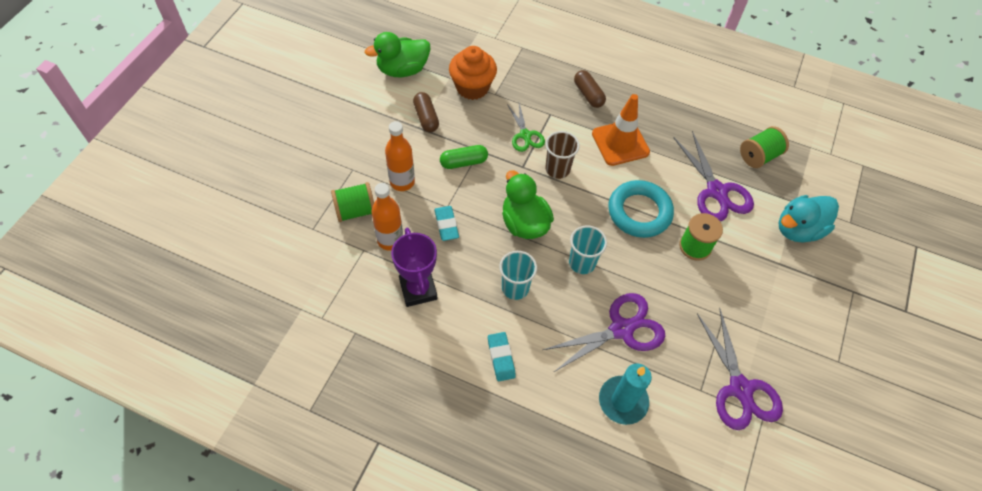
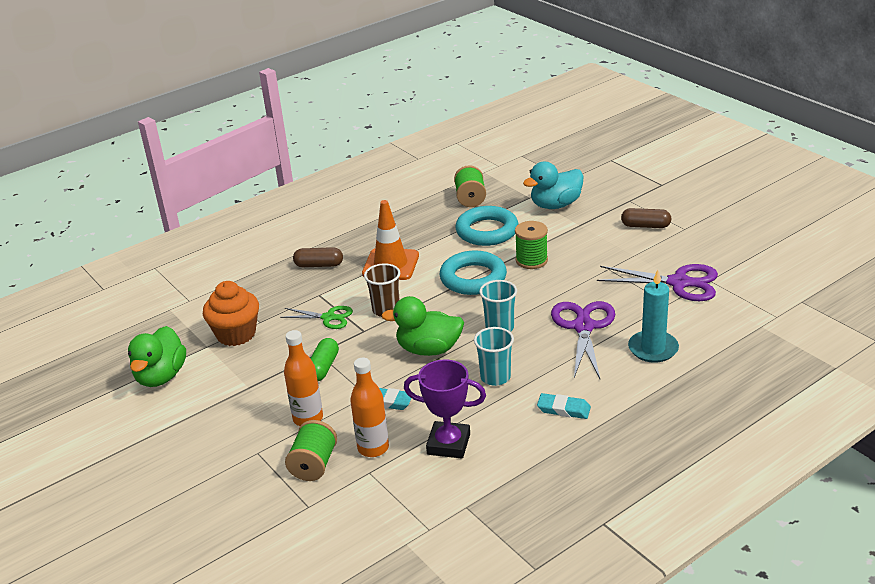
camera: 55 degrees left, 25 degrees down
(426, 117) = (242, 377): brown capsule -> brown capsule (645, 226)
(716, 192) = (487, 231): purple scissors -> turquoise ring
(798, 229) = (555, 205): turquoise duck -> turquoise duck turned 60 degrees clockwise

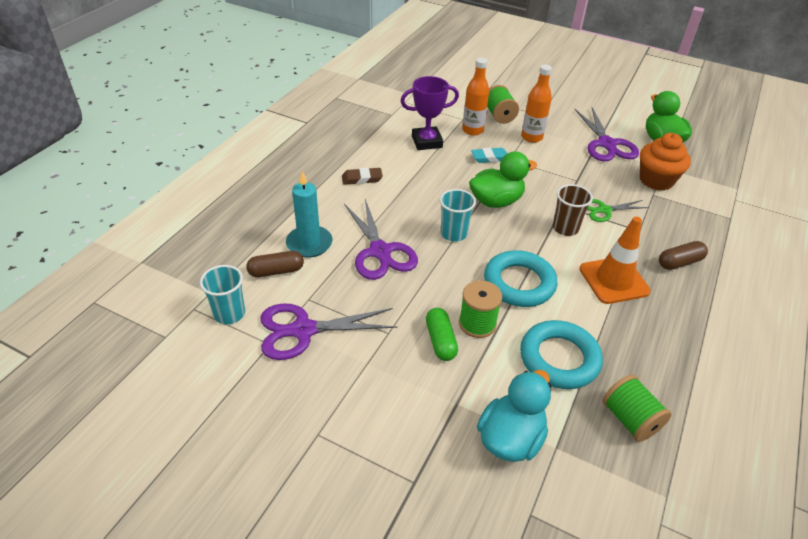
camera: 150 degrees right, 10 degrees up
(230, 387) = (606, 144): none -> purple scissors
(323, 367) = (560, 170): green capsule -> green capsule (440, 341)
(495, 377) = (427, 191): turquoise cup -> turquoise cup (229, 314)
(563, 409) = (362, 179): turquoise eraser -> brown eraser
(645, 226) = (371, 425): brown capsule -> brown capsule (276, 271)

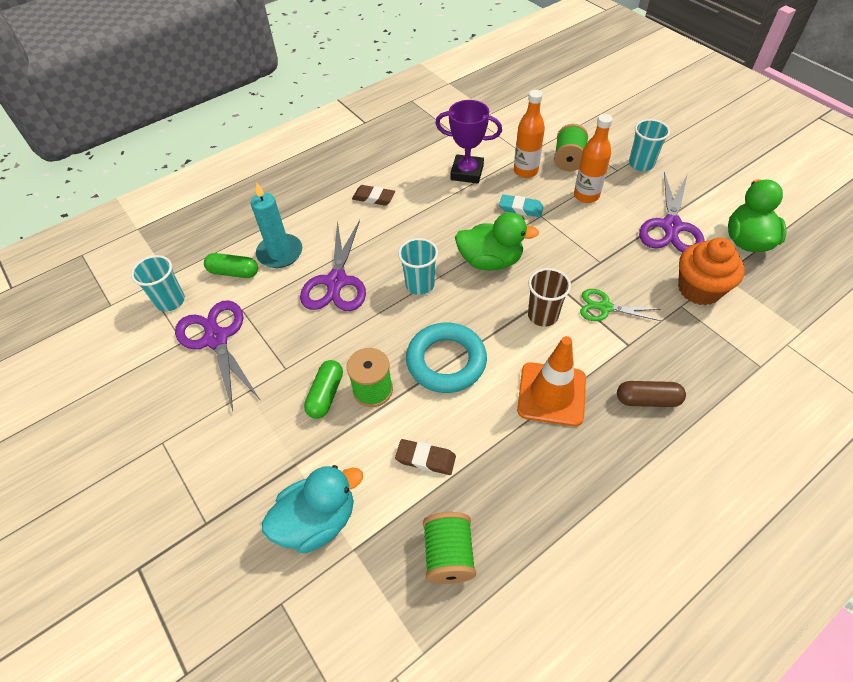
camera: 30 degrees right, 10 degrees up
(276, 271) = (234, 272): brown capsule -> green capsule
(303, 330) = (216, 338): purple scissors -> purple scissors turned 45 degrees clockwise
(553, 107) = (641, 164): none -> turquoise cup
(559, 359) = (425, 459): turquoise ring -> brown eraser

